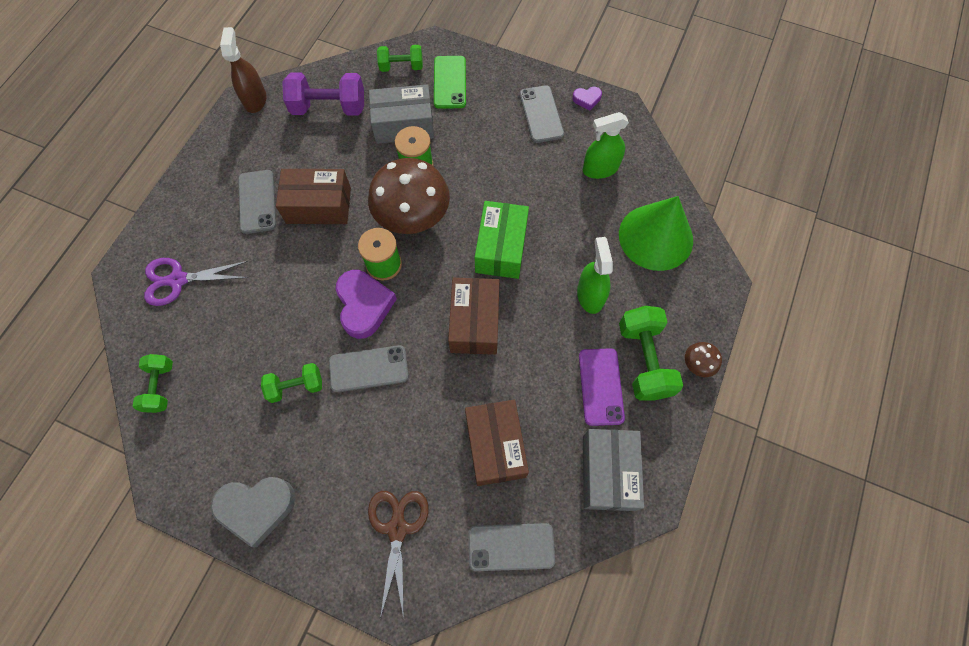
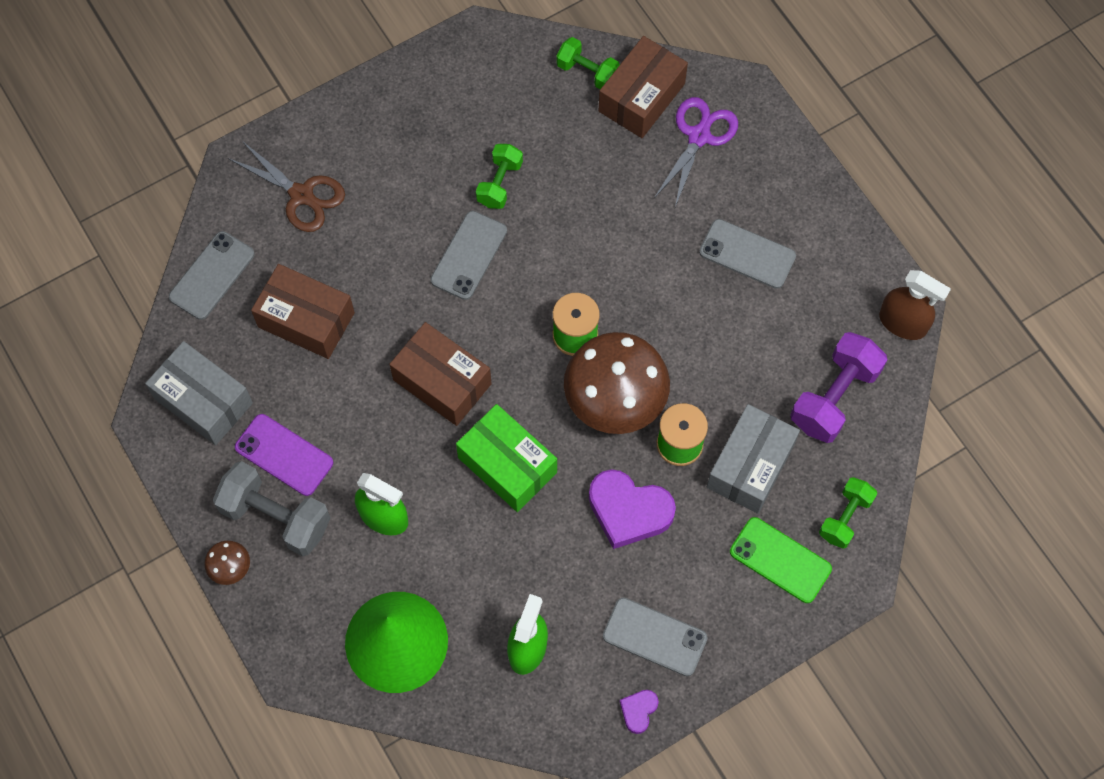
camera: 125 degrees right, 0 degrees up
(256, 508) = (409, 96): grey heart -> none
(319, 205) = (698, 312): brown box -> brown box (641, 97)
(364, 305) = (541, 289): purple heart -> purple heart (629, 511)
(644, 360) = (276, 517): green dumbbell -> grey dumbbell

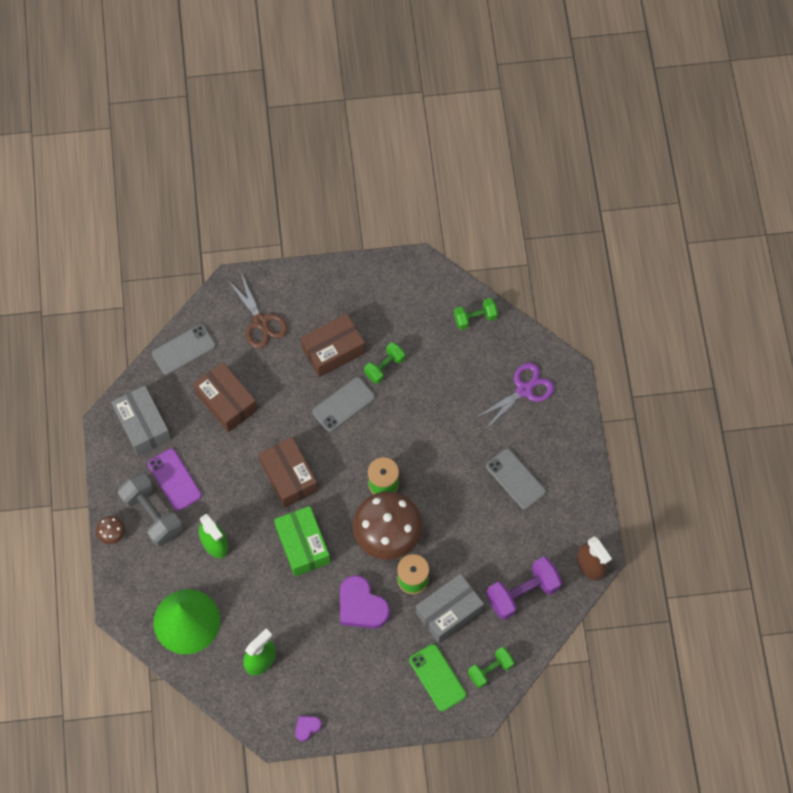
camera: 25 degrees right, 0 degrees up
(587, 72) = (475, 318): green dumbbell -> green dumbbell turned 75 degrees counterclockwise
(641, 97) = (501, 349): brown box -> brown box (333, 350)
(655, 636) = (339, 688): grey phone -> none

